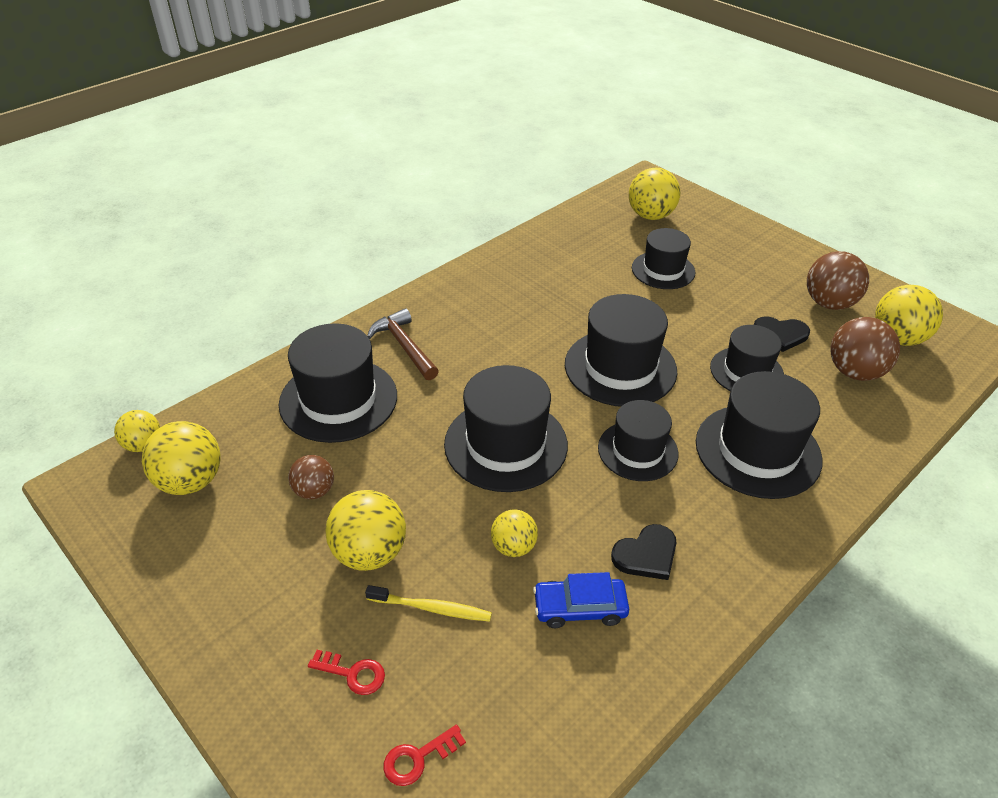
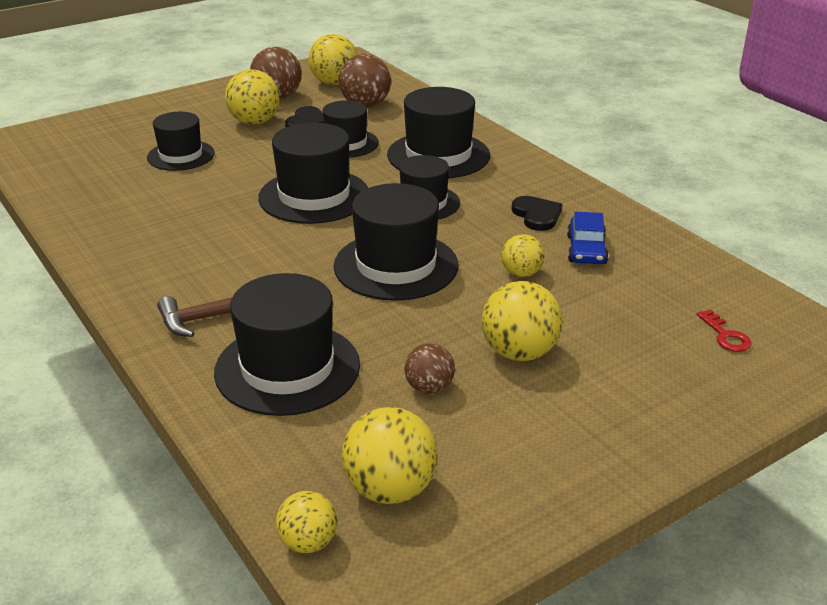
camera: 80 degrees left, 10 degrees down
(353, 673) = (653, 366): red key -> none
(431, 608) = (584, 320): yellow toothbrush -> none
(650, 216) = (82, 148): yellow ball -> yellow ball (255, 122)

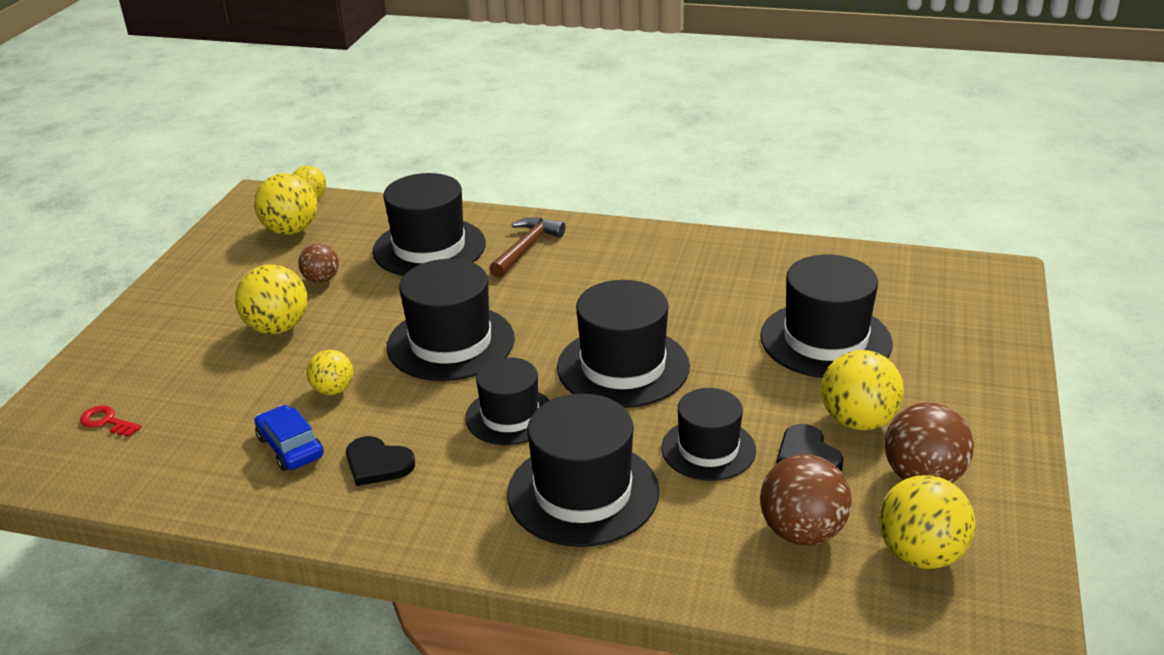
camera: 140 degrees right, 0 degrees up
(181, 155) = (825, 340): black hat -> black hat, size x1.55

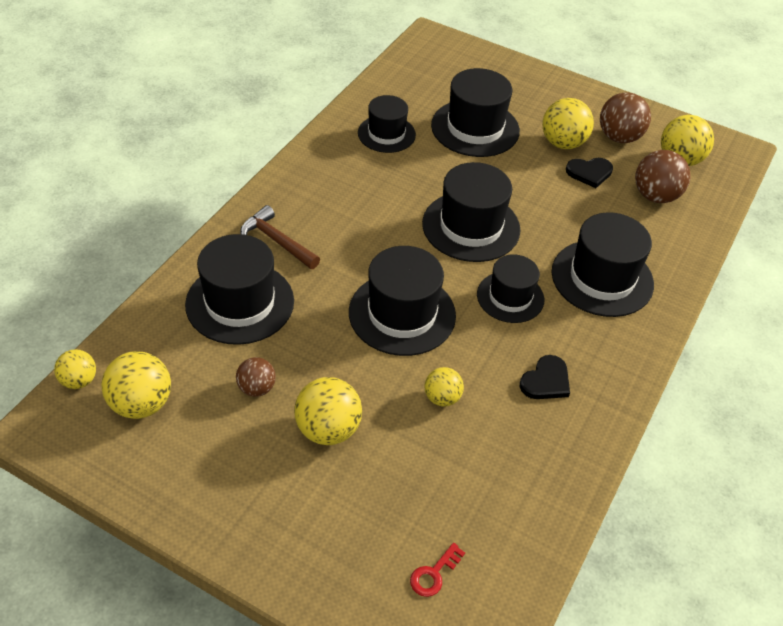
camera: 80 degrees left, 15 degrees up
(290, 447) = (511, 434): blue car -> none
(708, 449) = (573, 211): black hat -> black hat (386, 134)

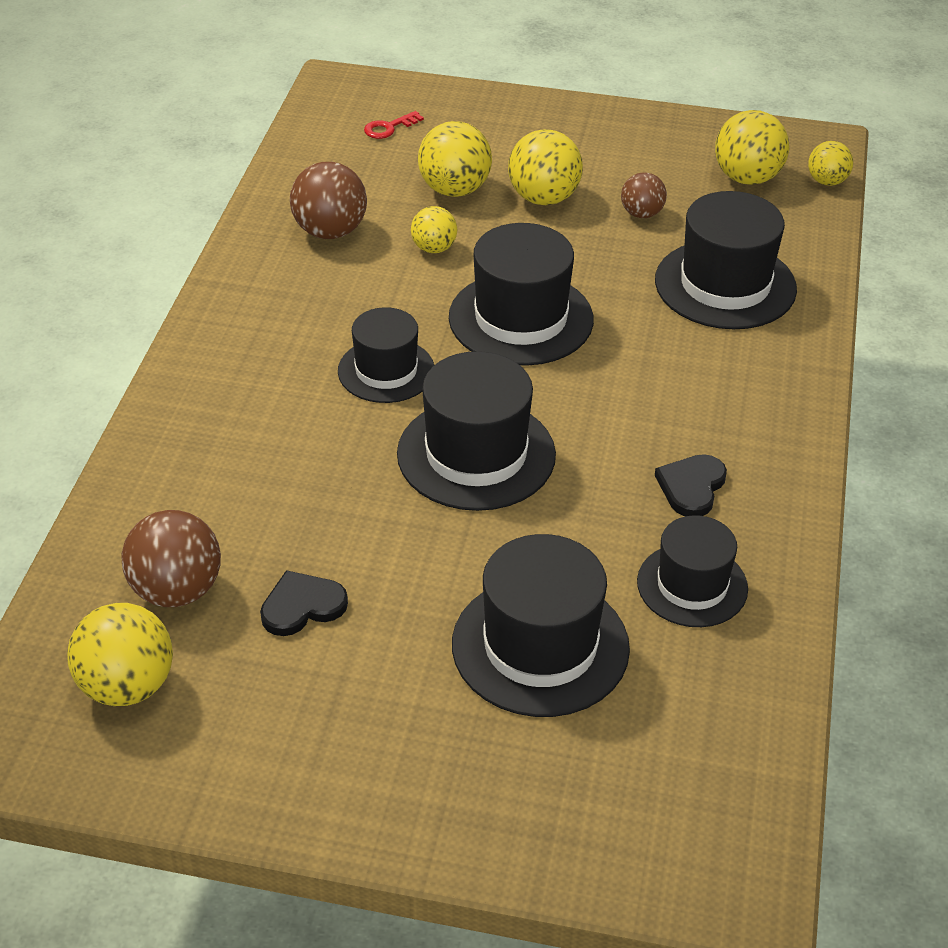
camera: 165 degrees right, 5 degrees down
(277, 241) = (737, 364): brown hammer -> none
(434, 574) = (389, 128): red key -> red key turned 150 degrees counterclockwise
(546, 381) = (316, 289): black heart -> black heart (691, 487)
(563, 143) = (363, 660): yellow ball -> yellow ball (454, 190)
(602, 278) = (258, 427): black hat -> none
(619, 137) = (253, 708): brown ball -> brown ball (330, 231)

